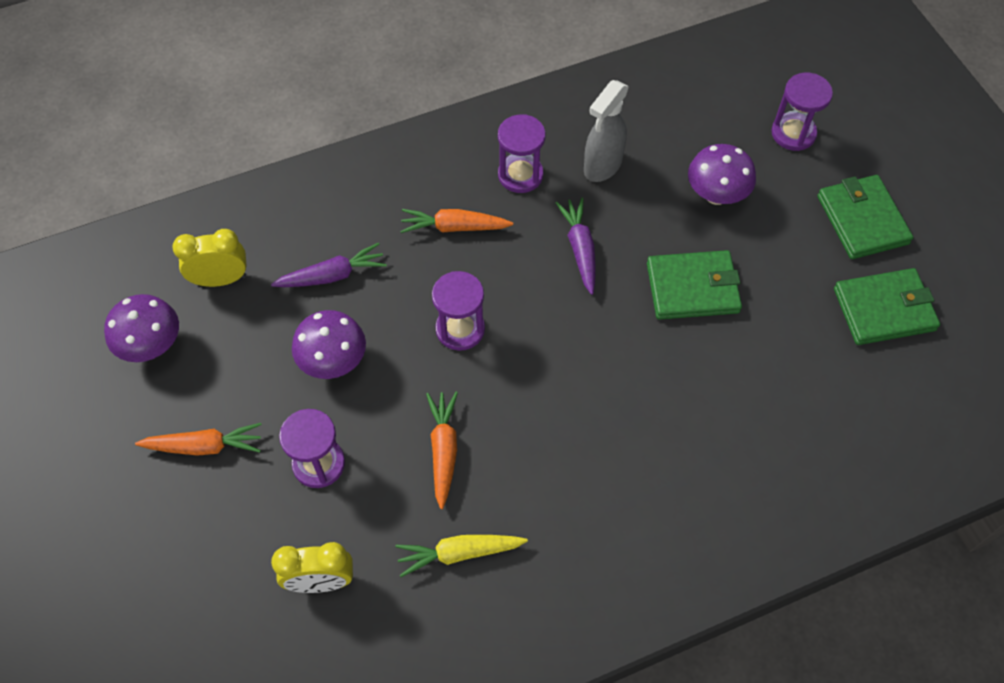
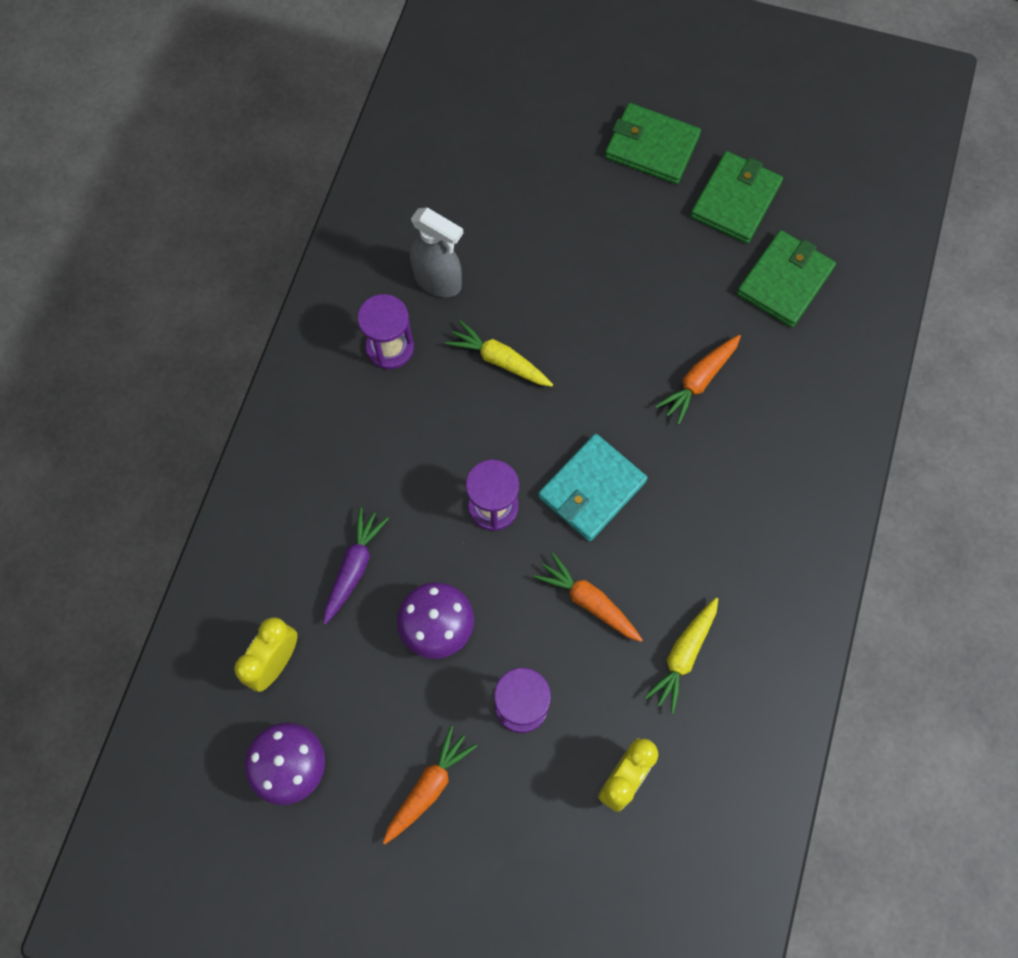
camera: 50 degrees left, 10 degrees up
(454, 227) = (394, 437): orange carrot -> orange carrot (699, 381)
(537, 386) = (592, 489): none -> turquoise wallet
(580, 249) = (500, 360): purple carrot -> yellow carrot
(602, 166) = (438, 281): grey spray bottle -> grey spray bottle turned 45 degrees counterclockwise
(693, 288) = (605, 310): green wallet -> green wallet (784, 281)
(716, 194) = (540, 224): purple mushroom -> none
(793, 133) = (535, 124): purple hourglass -> none

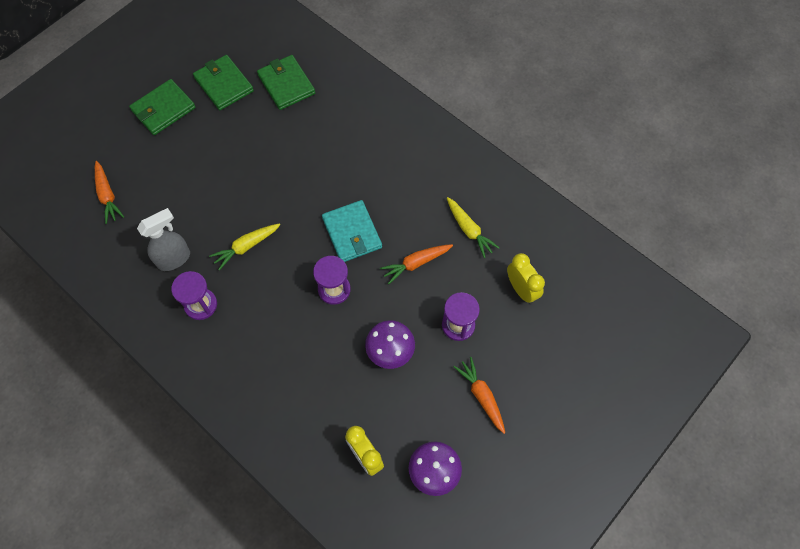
camera: 65 degrees left, 5 degrees down
(354, 567) = (330, 384): purple carrot -> none
(699, 381) = (319, 151): orange carrot -> orange carrot (107, 195)

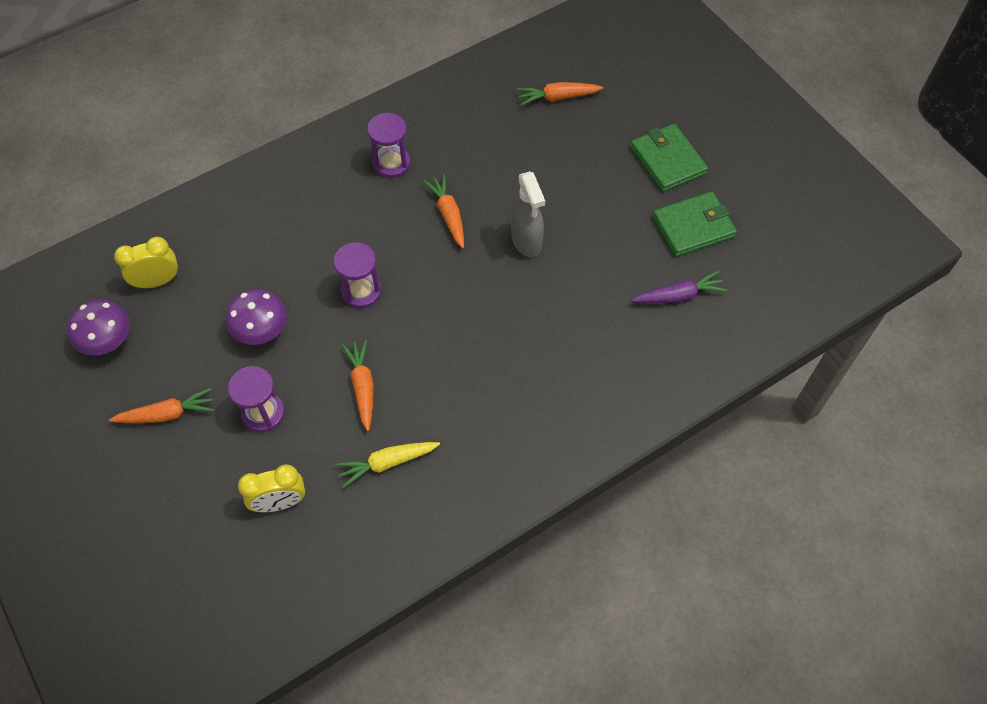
camera: 105 degrees right, 5 degrees down
(174, 259) = (456, 147): grey spray bottle -> grey spray bottle (526, 241)
(246, 247) = (448, 215): yellow carrot -> orange carrot
(286, 84) = (679, 296): green wallet -> purple carrot
(352, 233) = (429, 326): turquoise wallet -> none

